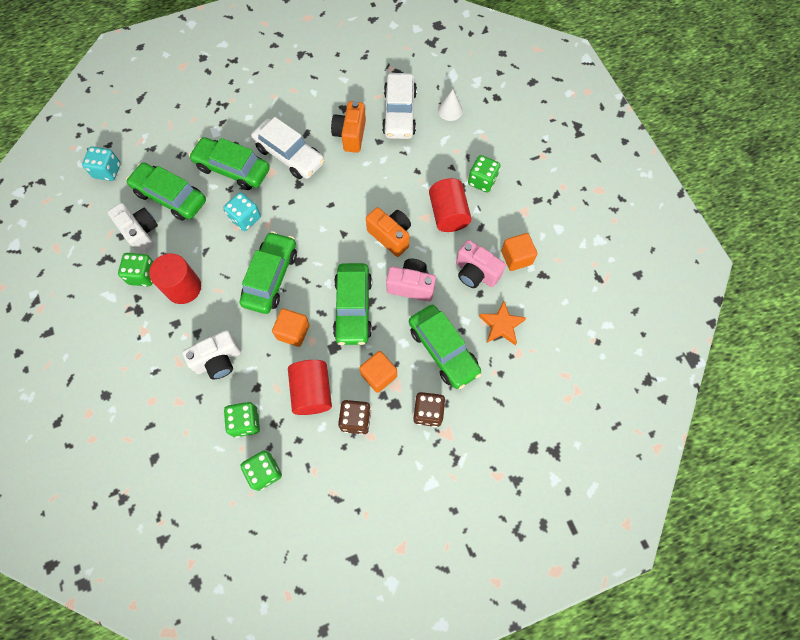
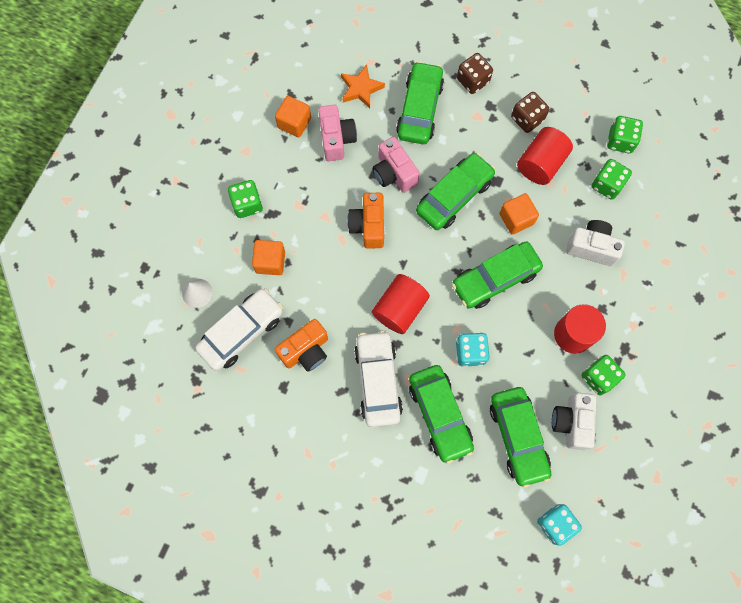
camera: 135 degrees left, 5 degrees up
(379, 375) = (482, 133): orange cube -> orange cube (270, 262)
(448, 214) = (305, 202): red cylinder -> red cylinder (399, 309)

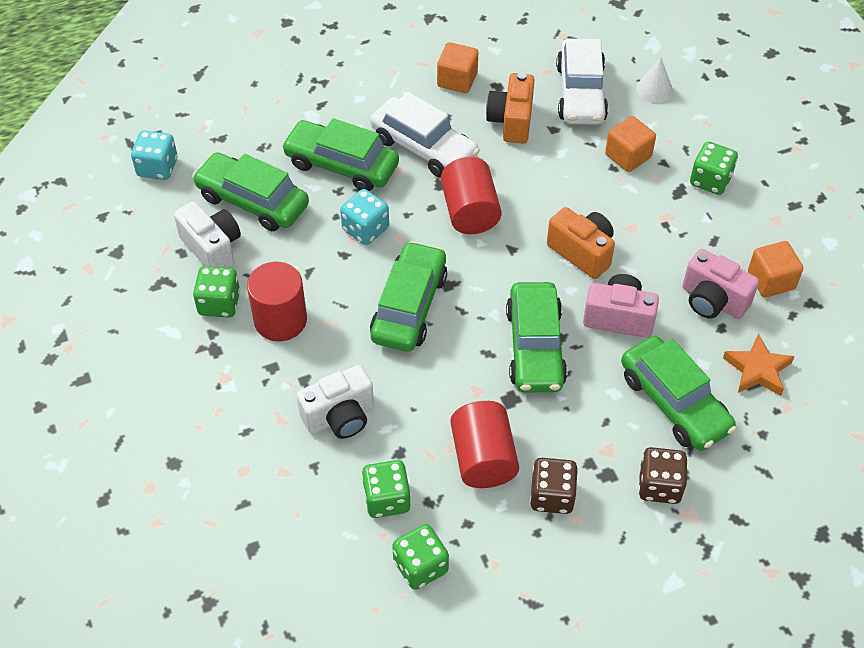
camera: 135 degrees right, 20 degrees down
(516, 219) = (448, 378): orange cube -> orange cube (457, 80)

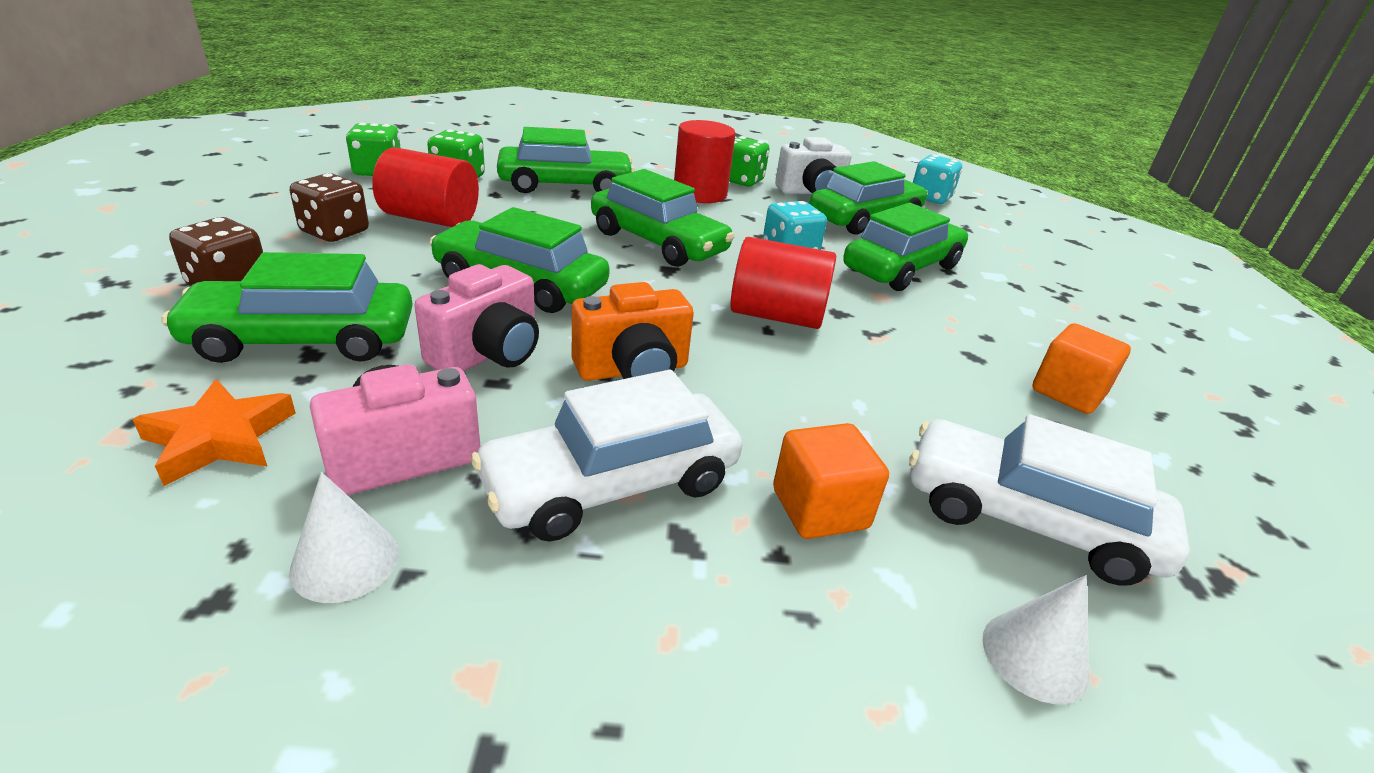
camera: 110 degrees right, 20 degrees down
(340, 417) = (565, 186): white camera -> green car
(424, 147) = (915, 322): white car -> white car (612, 484)
(511, 121) = (956, 409): orange camera -> none
(710, 180) = (683, 609): green dice -> none
(771, 280) = (345, 561): orange cube -> white cone

